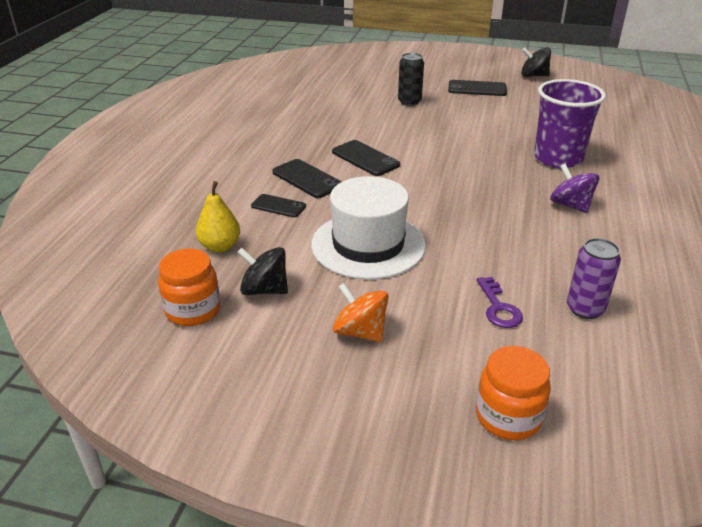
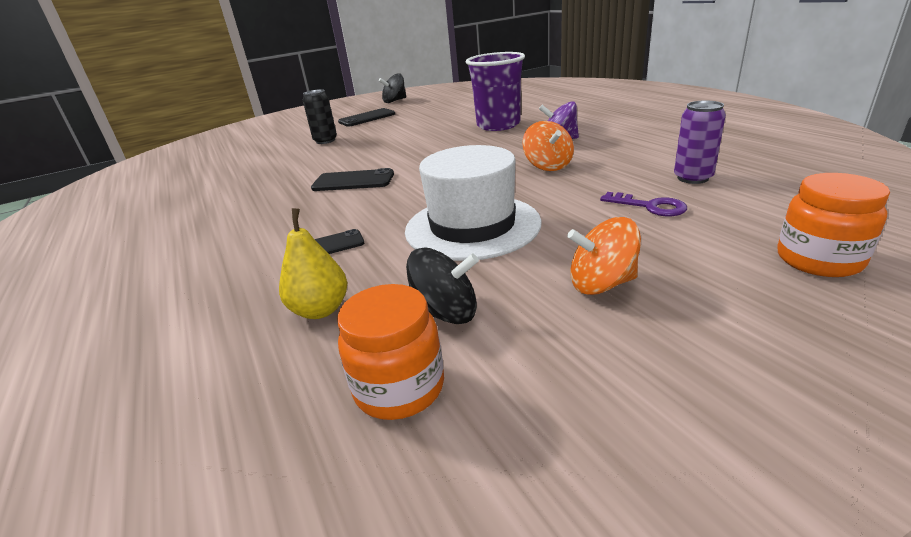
camera: 40 degrees left, 5 degrees down
(264, 290) = (446, 313): black spinning top -> black spinning top turned 150 degrees counterclockwise
(307, 179) = (322, 215): black phone -> none
(508, 226) = (548, 166): none -> orange spinning top

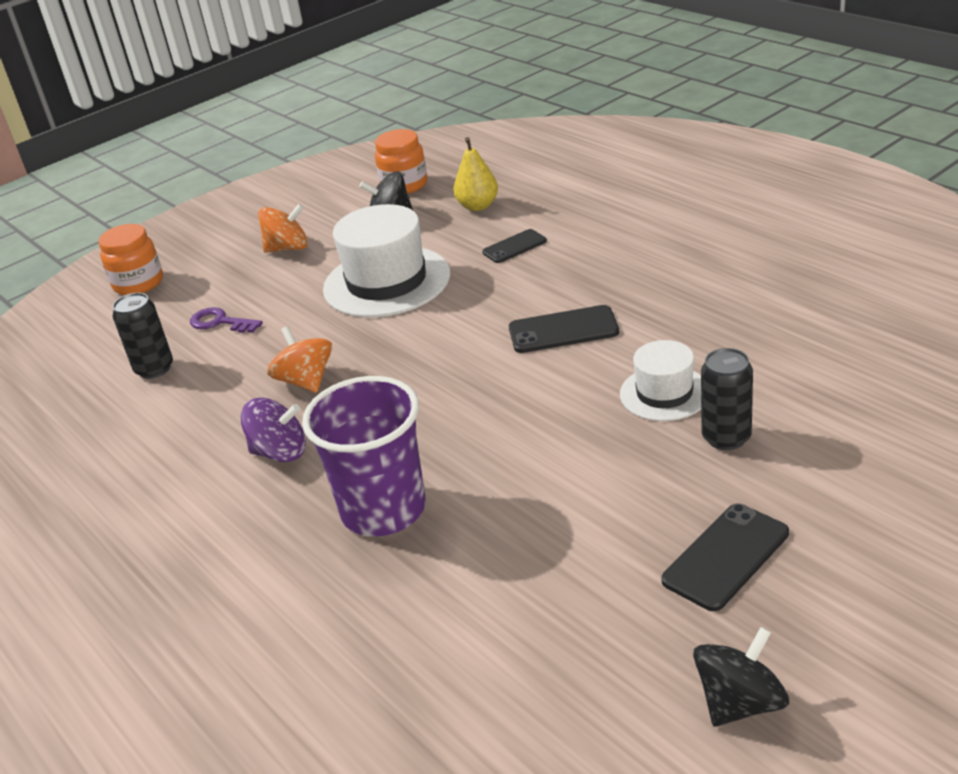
camera: 170 degrees right, 5 degrees up
(331, 154) = (664, 393): none -> white hat
(692, 178) = (154, 369): purple can -> black can

